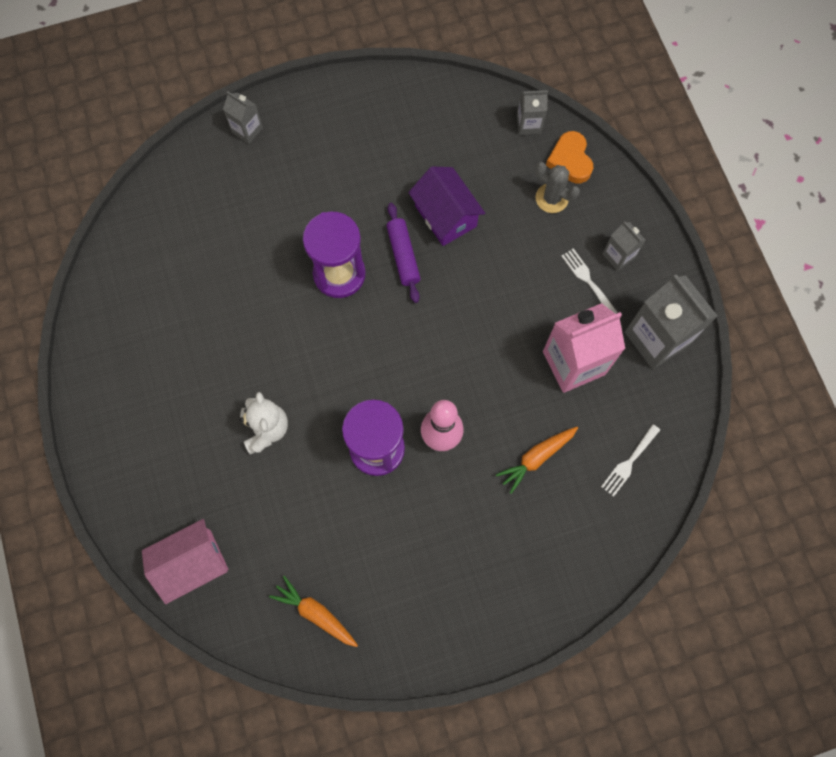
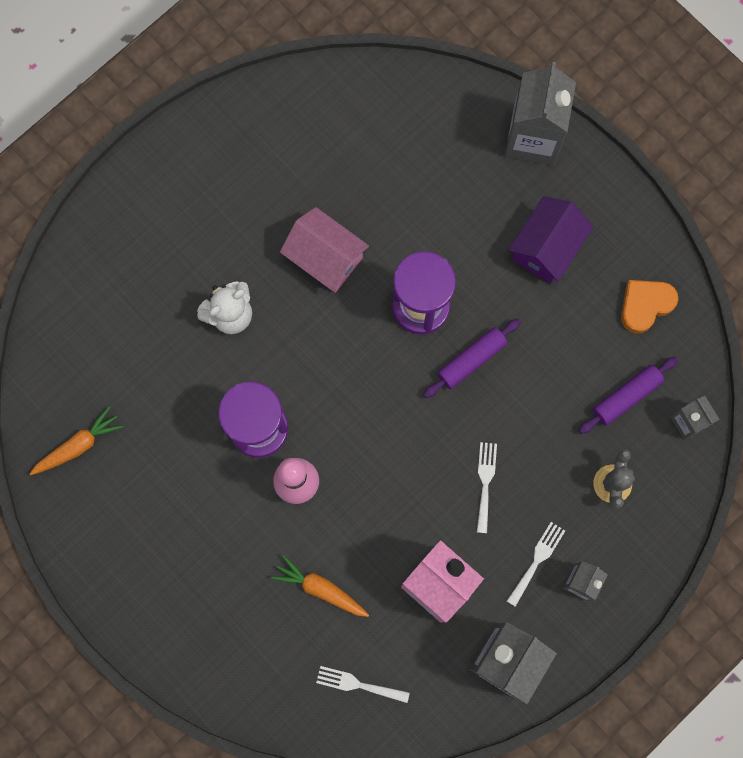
camera: 65 degrees right, 5 degrees up
(192, 563) = (75, 311): pink house -> pink house (325, 258)
(247, 130) = (533, 138): grey carton -> grey carton, size x1.94
(315, 613) = (78, 445): orange carrot -> orange carrot turned 45 degrees clockwise
(445, 216) = (537, 382): purple house -> purple house (546, 248)
(488, 158) = (626, 397): none -> purple rolling pin
(507, 290) = (485, 482): none -> white fork
(570, 160) = (667, 484): orange heart -> orange heart (645, 305)

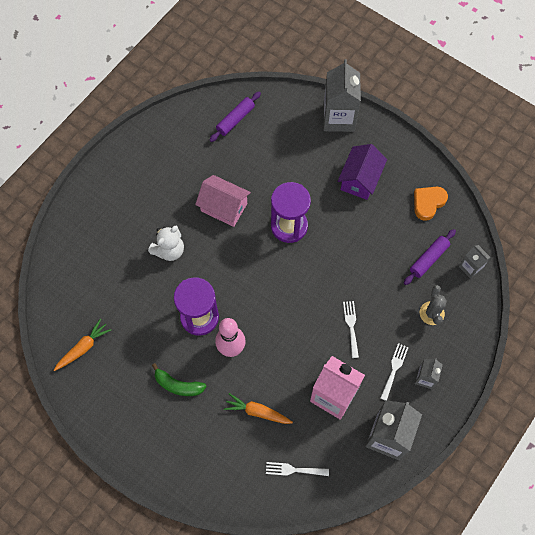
camera: 10 degrees left, 10 degrees down
(210, 528) = (178, 385): none -> green banana
(471, 360) = (327, 253): purple rolling pin -> purple rolling pin (235, 119)

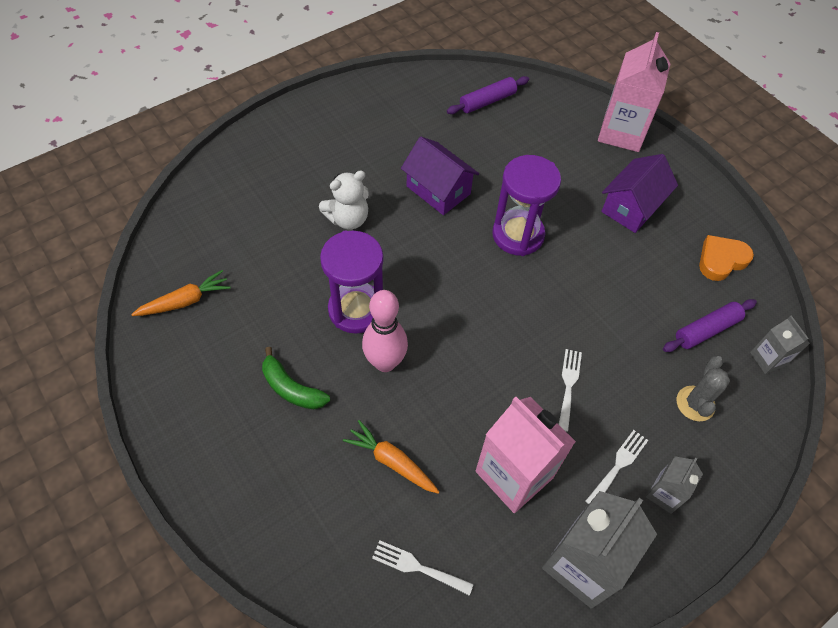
camera: 15 degrees right, 10 degrees down
(224, 207) = (438, 190): pink house -> purple house
(338, 118) = (621, 132): grey carton -> pink carton

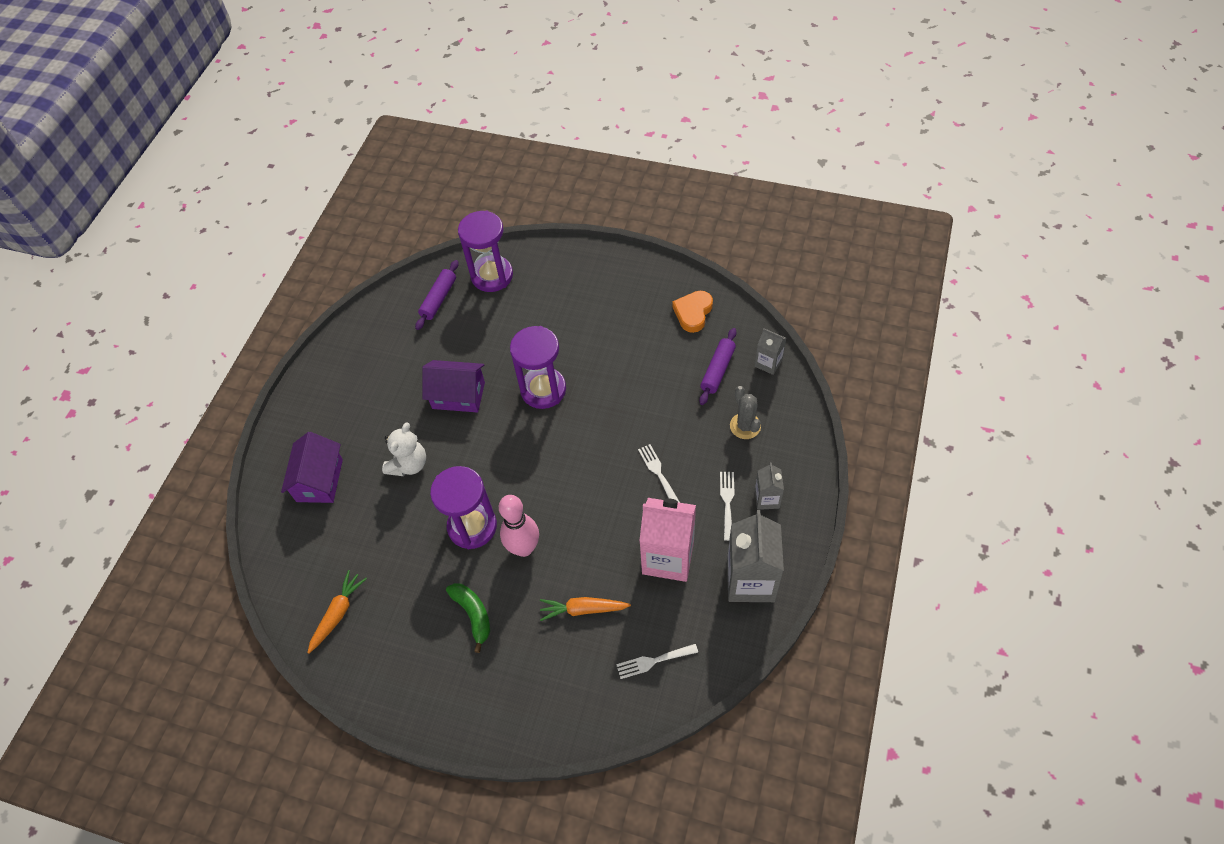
camera: 30 degrees left, 0 degrees up
(291, 388) = (473, 614): green banana -> green banana turned 120 degrees counterclockwise
(550, 110) = (492, 276): none -> purple hourglass
(621, 132) = (557, 260): pink carton -> none
(631, 207) = (606, 314): purple house -> purple house (319, 480)

